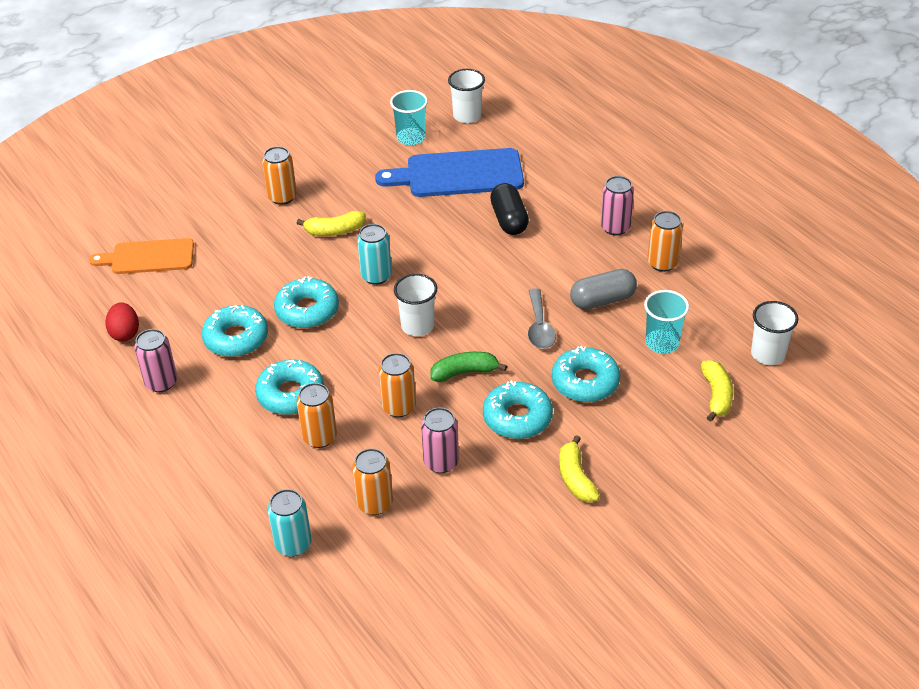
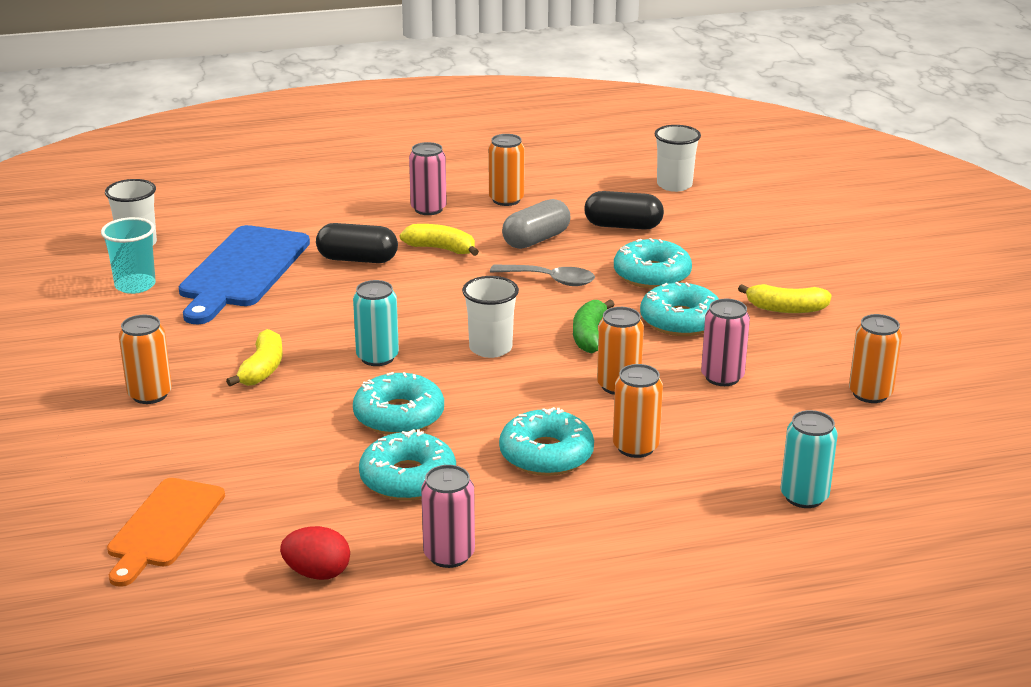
camera: 70 degrees left, 15 degrees down
(375, 503) = (764, 430): orange can -> orange can (870, 393)
(602, 300) = (536, 240): grey capsule -> grey capsule turned 45 degrees clockwise
(662, 343) = (623, 226): turquoise cup -> black capsule
(716, 395) = (713, 219): yellow banana -> yellow banana (440, 249)

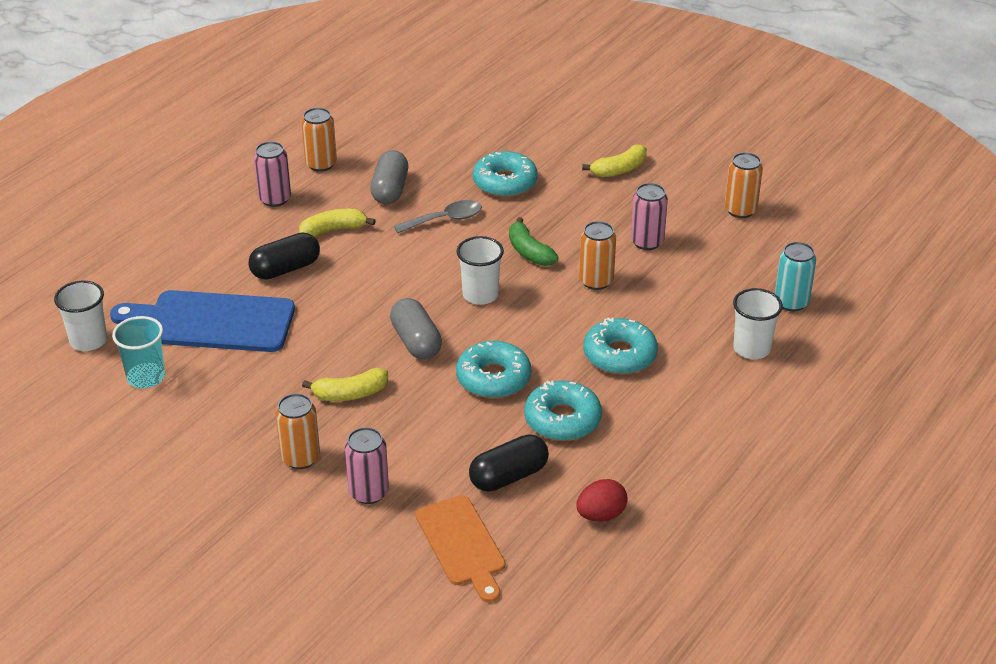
camera: 40 degrees left, 10 degrees up
(242, 271) = (212, 322): blue cutting board -> blue cutting board turned 120 degrees clockwise
(262, 369) = (350, 394): yellow banana -> yellow banana turned 105 degrees clockwise
(377, 357) = (416, 342): turquoise can -> grey capsule
(449, 555) = (657, 456): pink can -> pink can (368, 492)
(623, 226) = (433, 150): black capsule -> black capsule (508, 476)
(635, 447) = (662, 320): orange can -> none
(674, 185) = (422, 97): white cup -> white cup (751, 348)
(680, 320) = (569, 211): turquoise donut -> none

